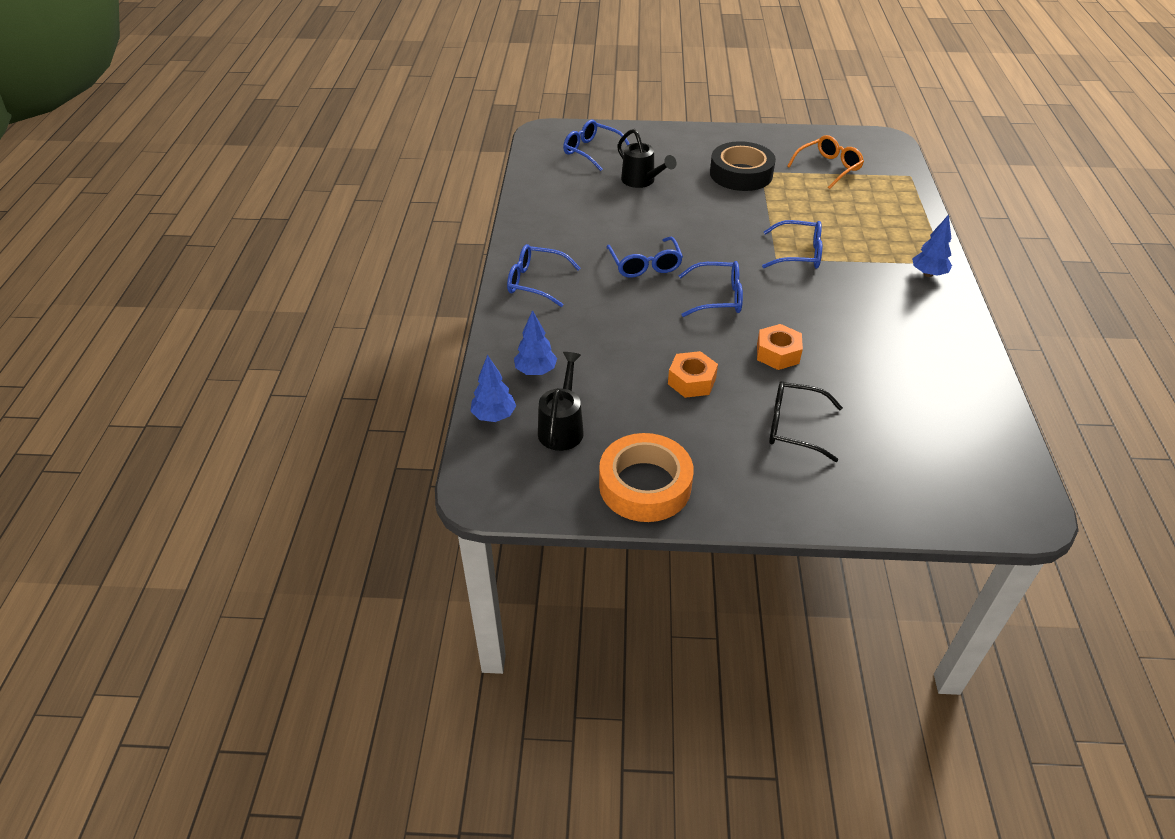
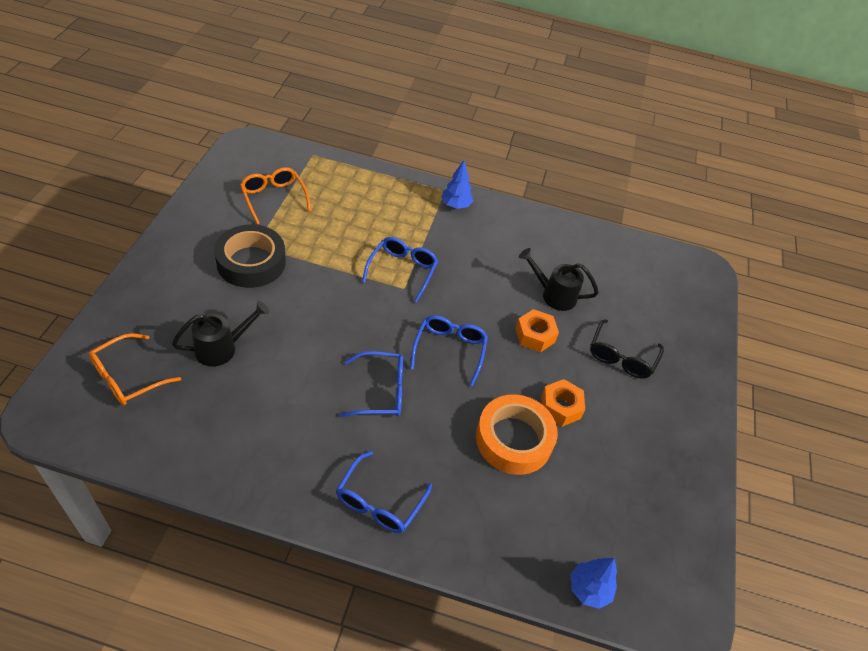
camera: 85 degrees left, 5 degrees up
(536, 371) = (528, 535): blue tree -> none
(562, 427) = (609, 529): black watering can -> black watering can (554, 295)
(592, 151) = (128, 377): blue glasses -> orange glasses
(645, 485) = (681, 480): orange tape -> orange tape (514, 439)

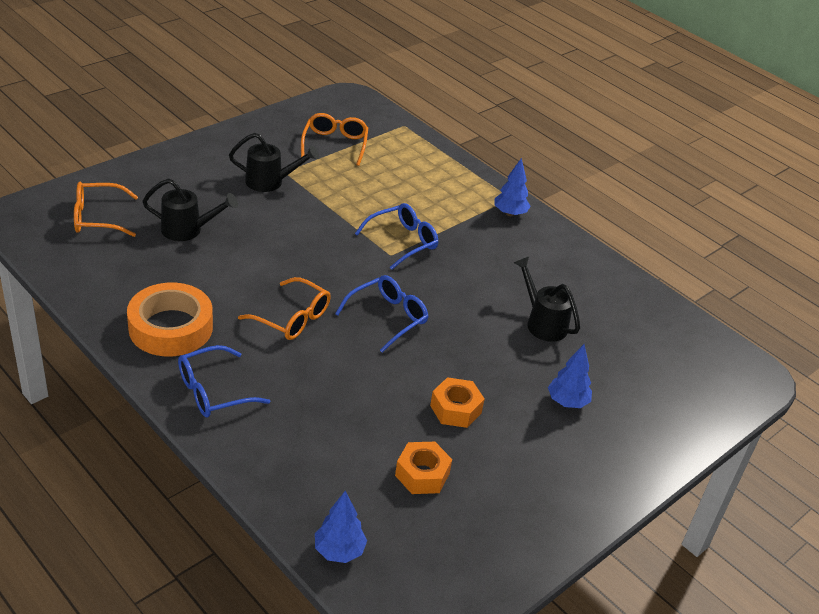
camera: 35 degrees right, 10 degrees down
(251, 262) = (270, 182): black tape -> black watering can
(380, 391) = (292, 318): blue glasses -> orange glasses
(514, 439) = (382, 410): orange tape -> orange tape (171, 327)
(535, 335) = (487, 344): orange nut -> orange nut (422, 474)
(621, 356) = (567, 402): black glasses -> blue tree

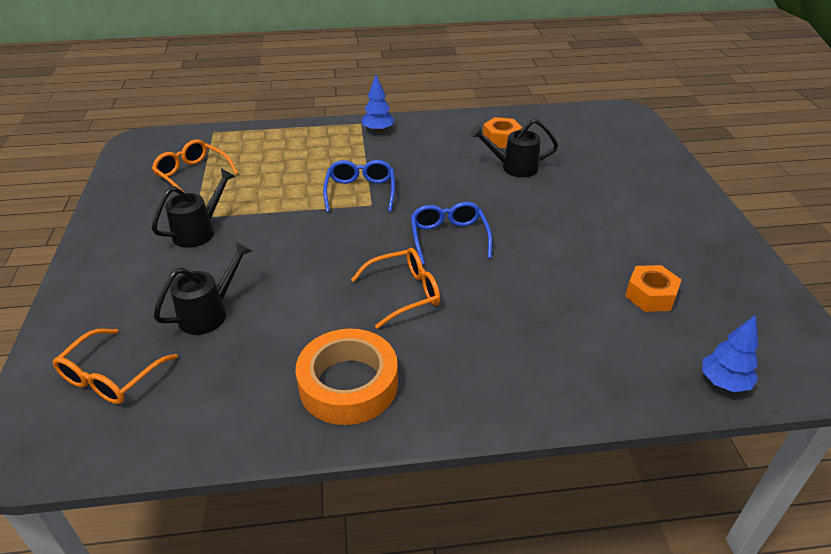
camera: 50 degrees left, 0 degrees up
(214, 391) = (468, 387): blue glasses -> none
(455, 409) = (583, 247): orange nut -> orange nut (501, 139)
(567, 402) = (607, 192): blue tree -> none

